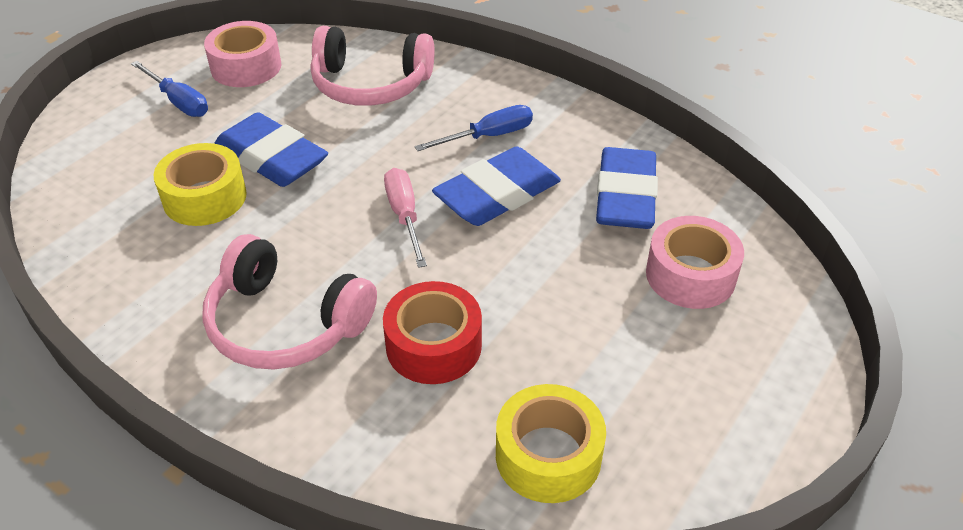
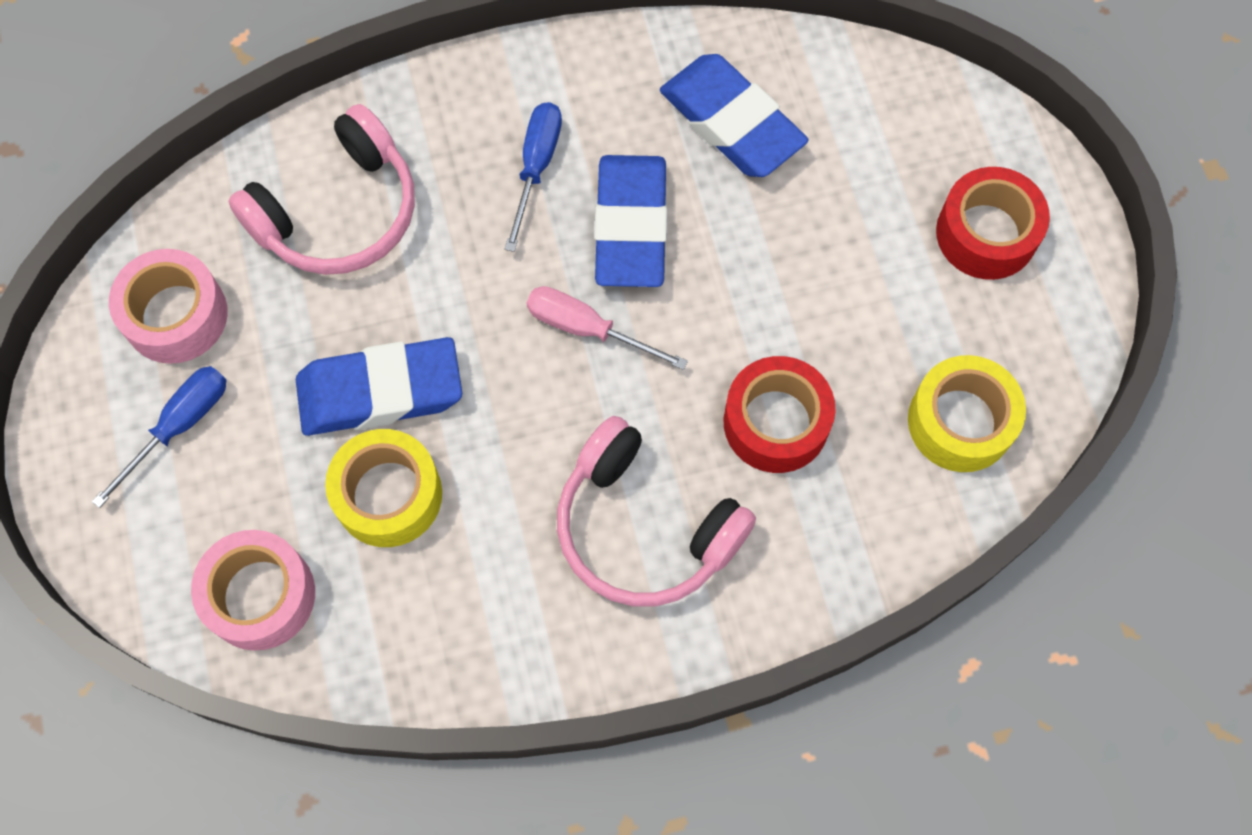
camera: 50 degrees left, 25 degrees up
(178, 102) = (179, 426): blue screwdriver -> blue screwdriver turned 45 degrees counterclockwise
(285, 324) = (644, 528): pink headphones -> pink headphones turned 60 degrees clockwise
(690, 275) = (870, 158): pink tape -> pink tape (260, 595)
(718, 374) = (986, 233): none -> red tape

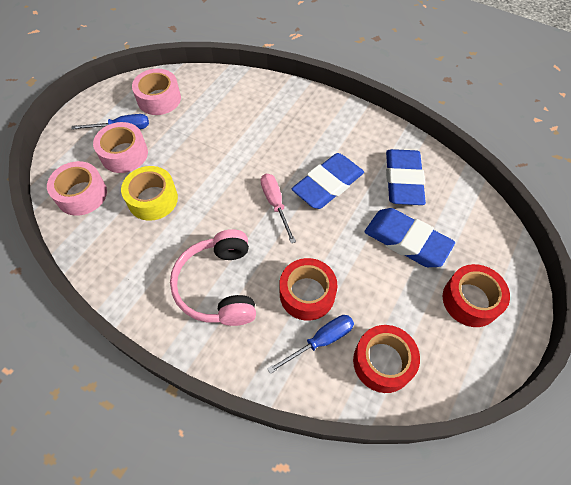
camera: 45 degrees right, 10 degrees down
(243, 466) = (124, 154): none -> pink tape
(339, 212) = (238, 108): pink headphones -> none
(380, 392) = (188, 167): blue eraser -> blue eraser (406, 241)
(536, 167) = (316, 142): blue screwdriver -> blue screwdriver (321, 341)
(960, 421) = (383, 362): yellow tape -> red tape

